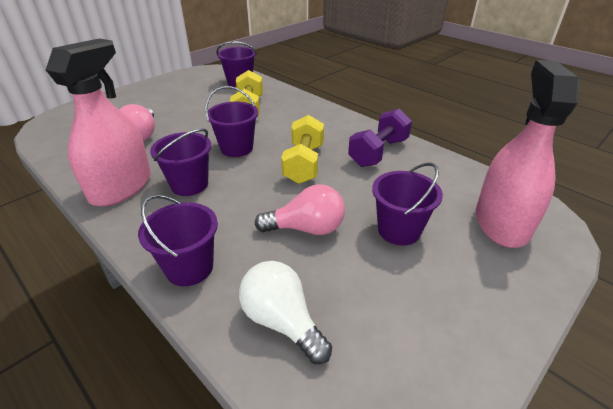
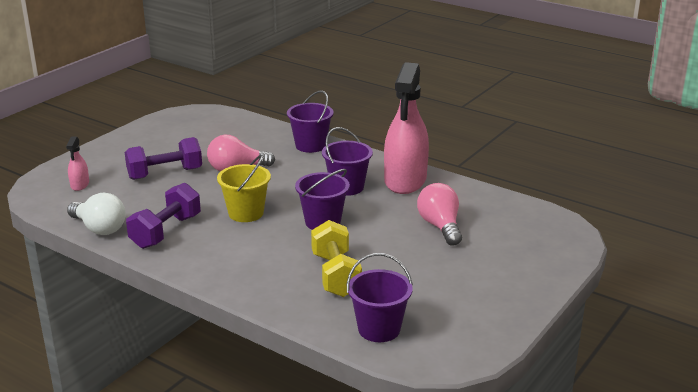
camera: 170 degrees right, 10 degrees down
(282, 321) = (244, 133): white light bulb -> white light bulb (99, 228)
(304, 164) = (246, 213): yellow dumbbell -> yellow bucket
(399, 230) = (165, 174): purple bucket -> purple dumbbell
(501, 222) = (80, 185): pink spray bottle -> pink spray bottle, size x0.42

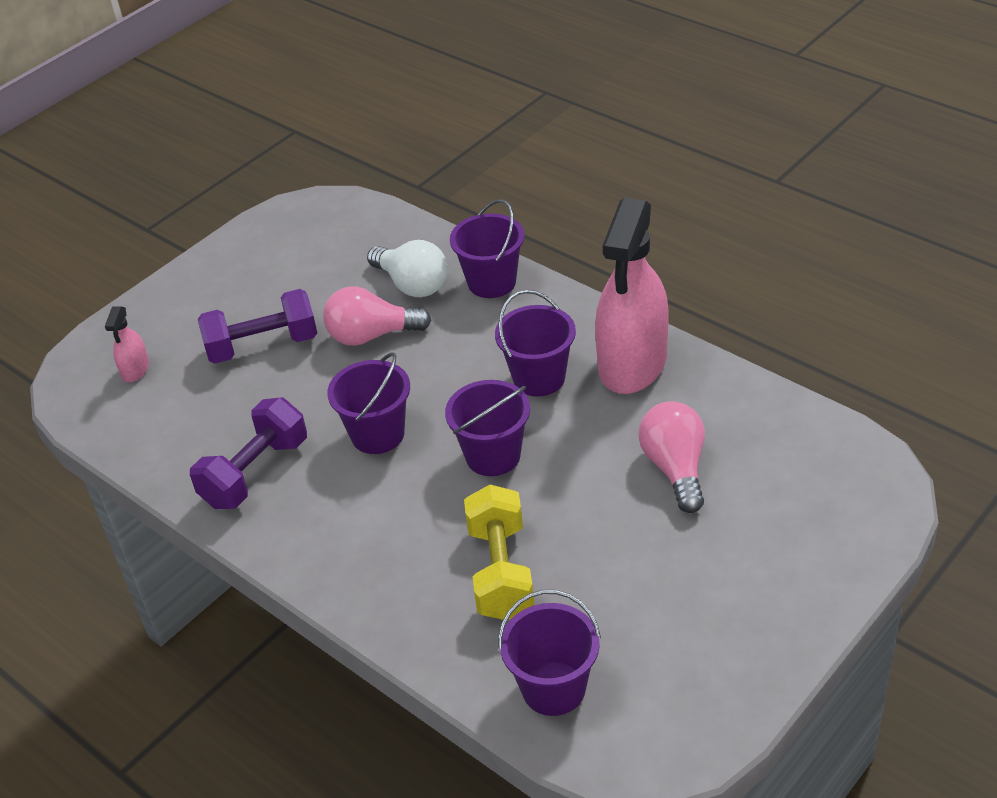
camera: 10 degrees right, 15 degrees up
(99, 228) = (158, 464): white light bulb -> white light bulb (412, 285)
(246, 213) = (377, 434): yellow bucket -> purple bucket

